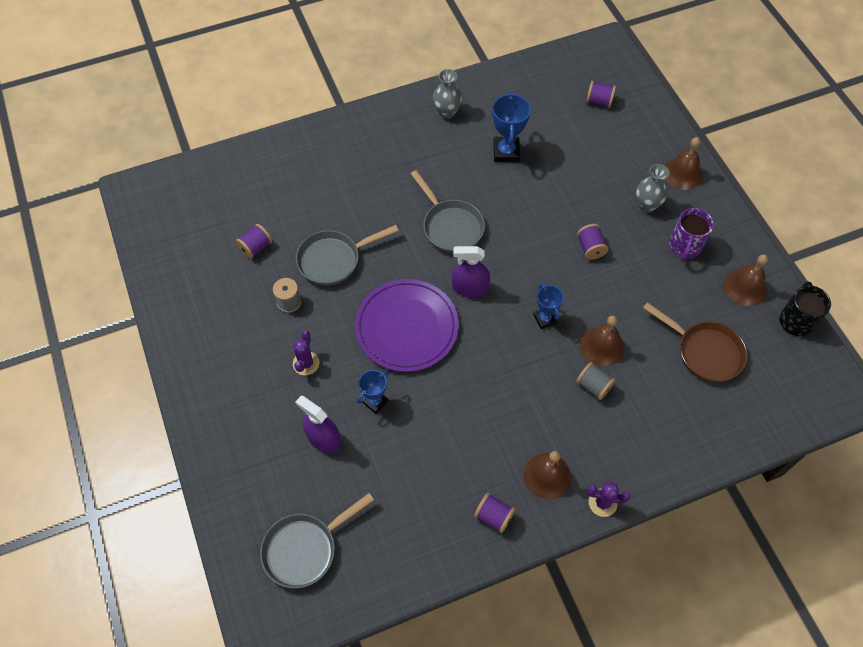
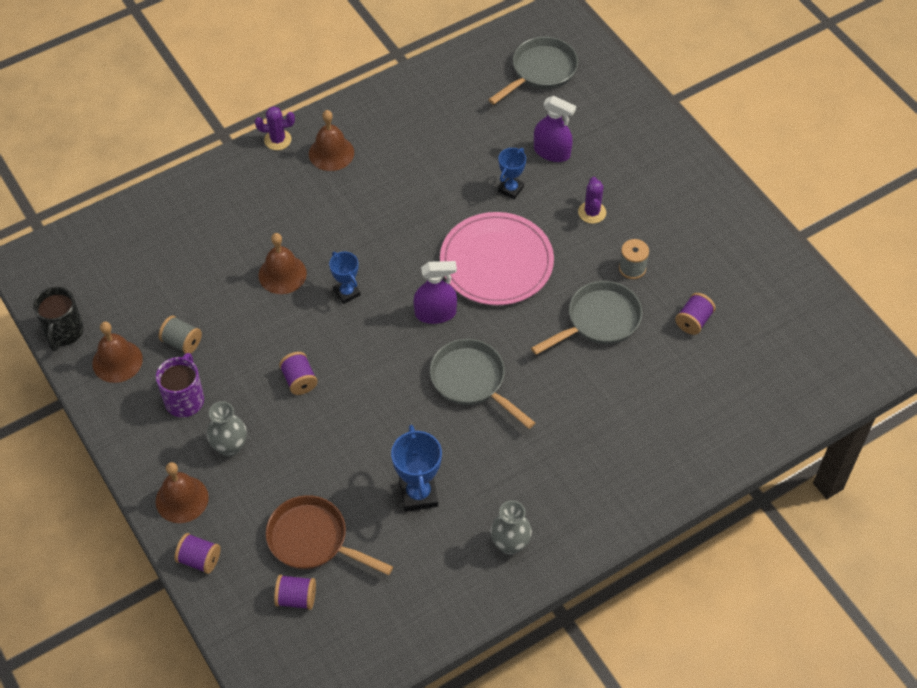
camera: 170 degrees right, 5 degrees down
(406, 327) = (496, 262): purple plate -> pink plate
(493, 516) = (378, 116): purple spool -> purple spool (199, 559)
(593, 386) = (290, 235): grey spool -> grey spool (182, 342)
(704, 352) = (170, 284): brown pan -> brown pan (313, 540)

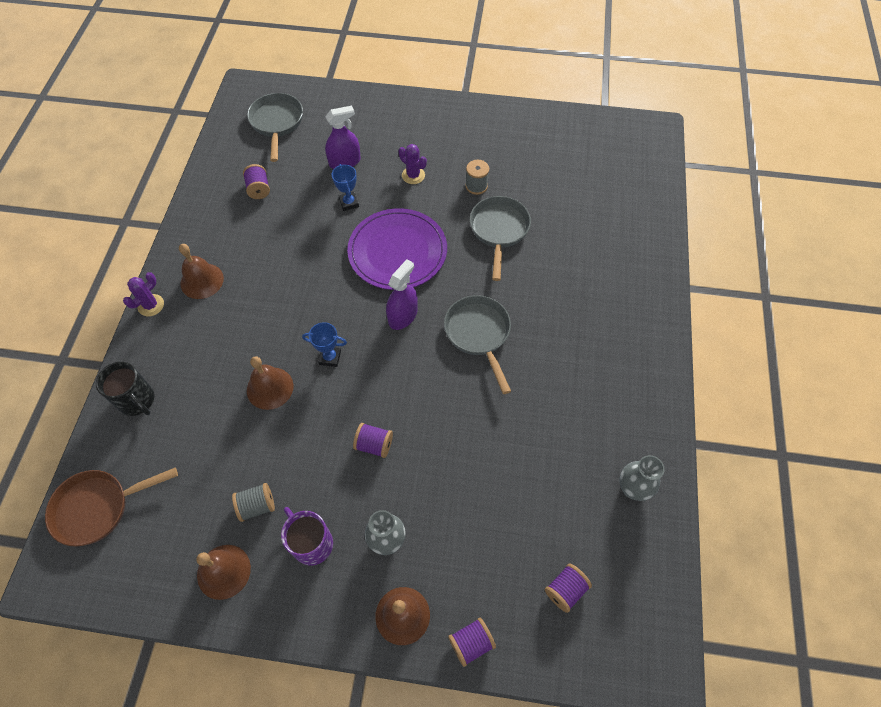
camera: 50 degrees left, 5 degrees up
(64, 332) = (151, 596): black mug -> black mug (137, 400)
(313, 540) = (523, 538): brown pan -> brown pan (98, 507)
(418, 494) = (542, 435): blue trophy -> none
(472, 381) = (479, 334): grey pan -> grey pan turned 75 degrees clockwise
(496, 262) = (397, 251): pink plate -> purple plate
(510, 544) = (630, 407): grey vase -> grey vase (632, 488)
(693, 321) = (545, 185): purple spool -> purple spool (259, 189)

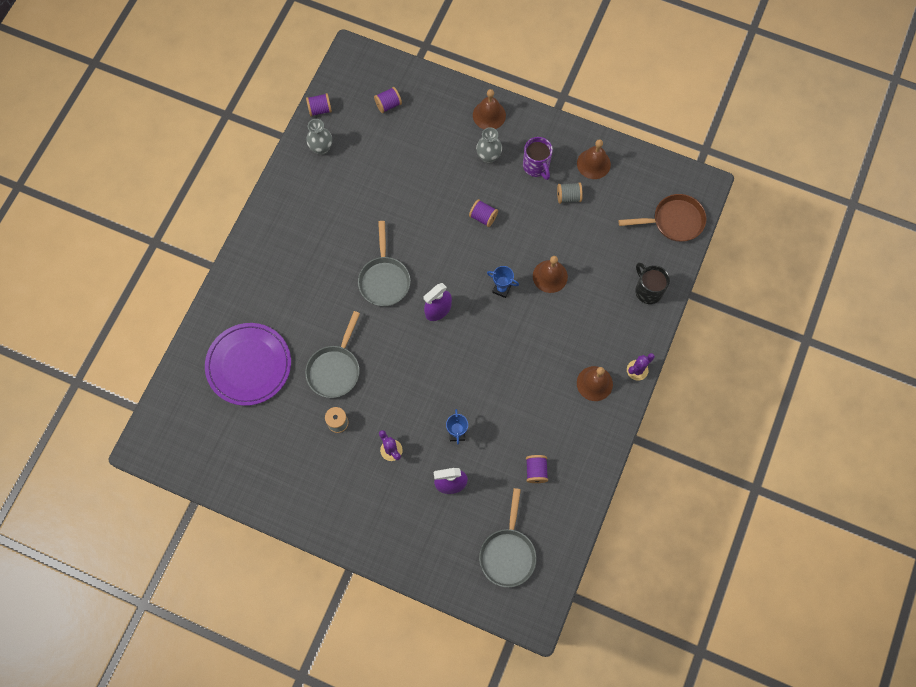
camera: 165 degrees left, 10 degrees up
(397, 251) = (427, 370): purple plate -> purple plate (249, 365)
(471, 643) = (453, 92): purple spool -> purple spool (320, 109)

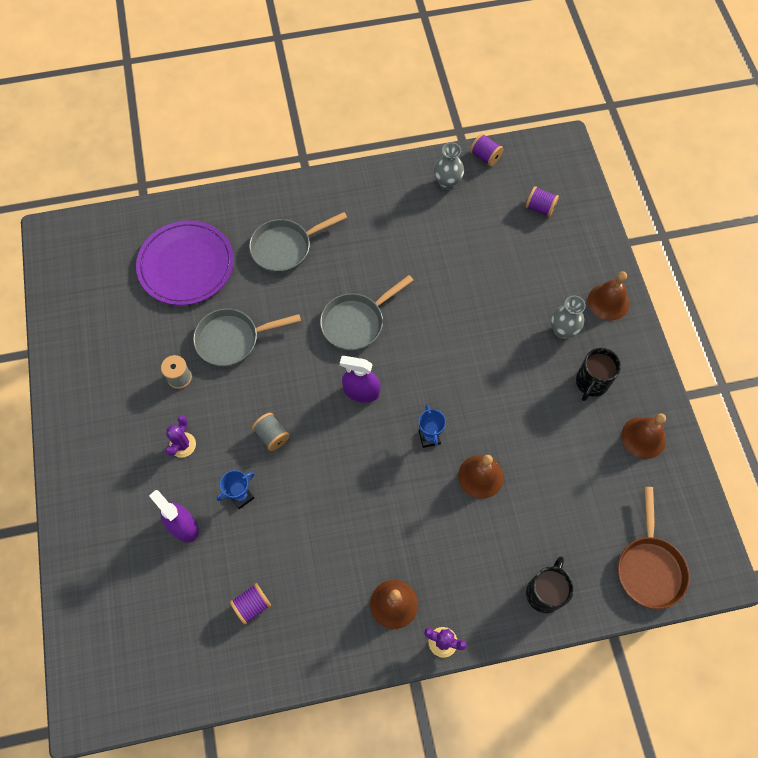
camera: 55 degrees right, 5 degrees down
(483, 217) = (493, 368): purple spool -> none
(508, 553) = (142, 635): grey pan -> grey pan (285, 248)
(536, 166) = (591, 383): purple mug -> black mug
(568, 197) = (584, 437): grey spool -> grey spool (272, 436)
(673, 221) = (649, 567): brown pan -> brown pan turned 45 degrees clockwise

